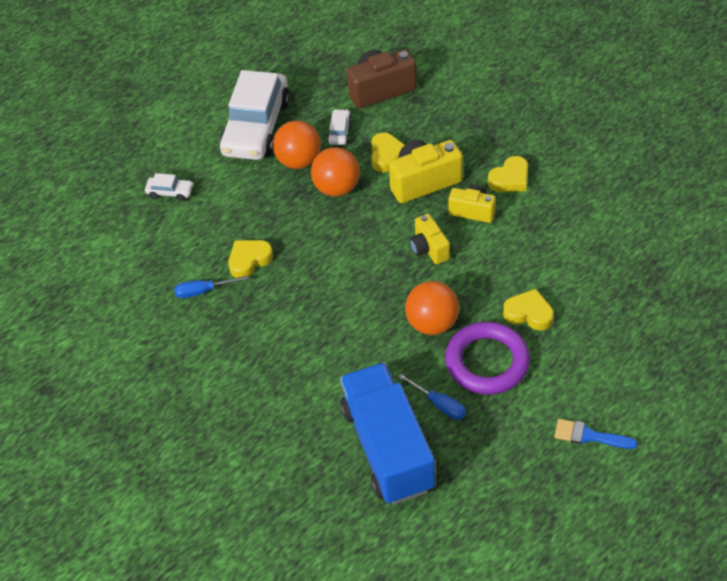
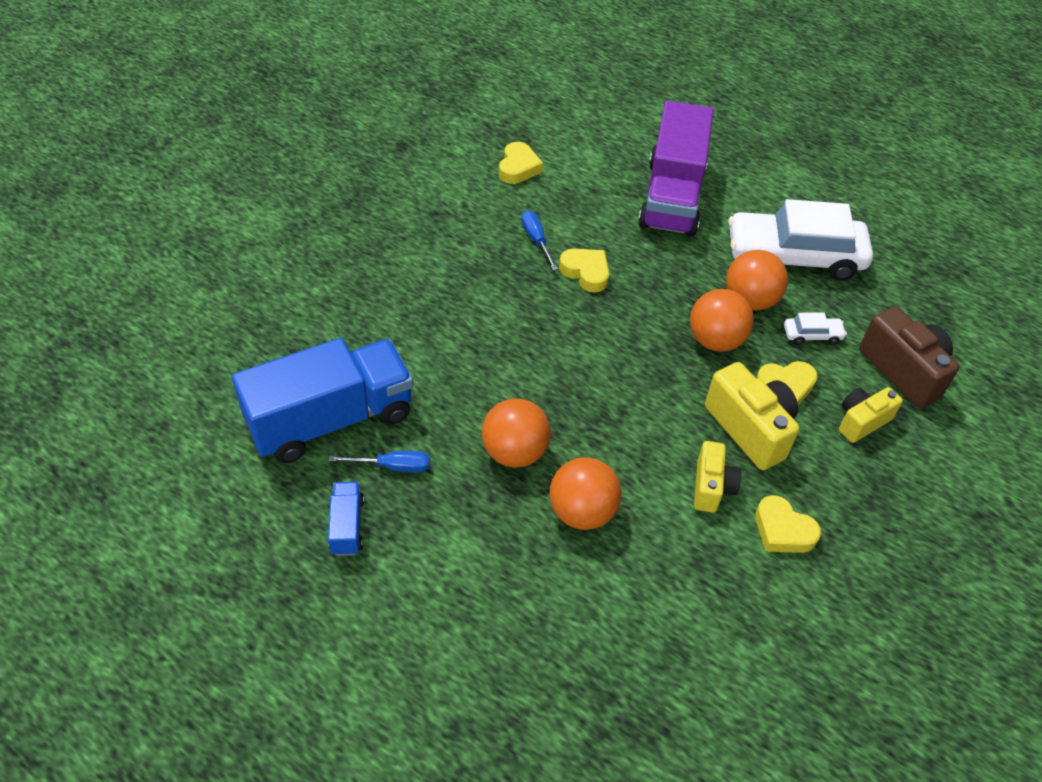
camera: 75 degrees right, 0 degrees up
(170, 192) = (671, 197): white car -> purple truck
(428, 249) = (635, 441): yellow camera -> yellow camera (861, 421)
(439, 404) = (392, 466): blue screwdriver -> blue screwdriver turned 120 degrees counterclockwise
(487, 362) = (459, 514): purple ring -> none
(489, 287) = (582, 512): none -> orange ball
(494, 436) = (347, 526): none -> blue truck
(529, 313) = (543, 560): yellow heart -> yellow heart (518, 168)
(589, 436) = (346, 637): blue brush -> none

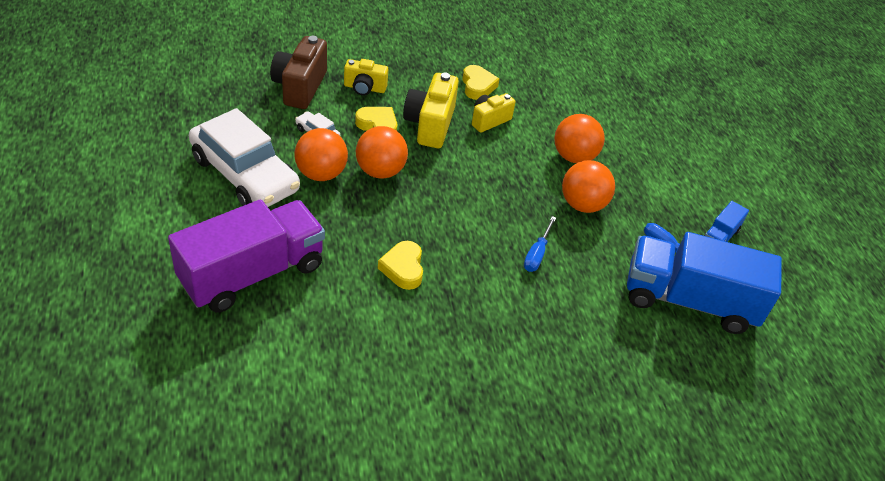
camera: 140 degrees left, 5 degrees down
(518, 168) = (335, 399): yellow heart -> none
(536, 240) = (407, 320): blue screwdriver -> blue screwdriver (537, 254)

